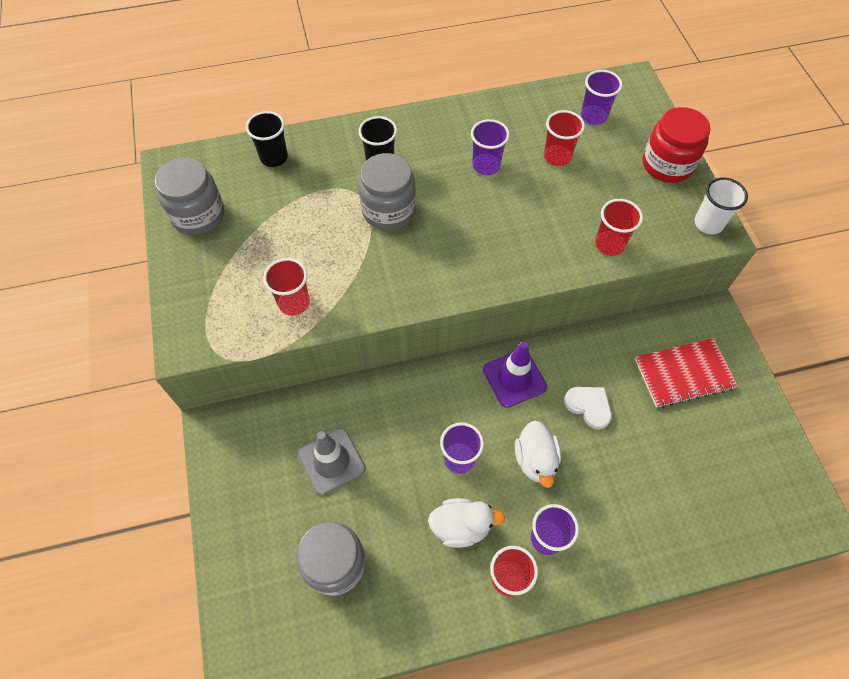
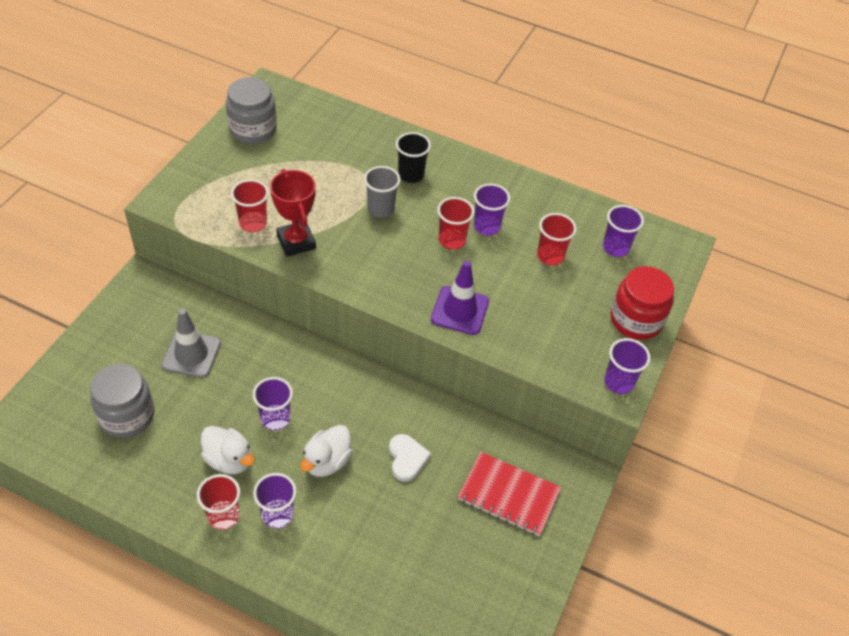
camera: 35 degrees right, 10 degrees down
(274, 158) = (341, 125): black cup -> none
(350, 292) = (296, 242): none -> red trophy
(388, 210) = (381, 209): grey jar -> grey cup
(514, 378) = (373, 398): purple traffic cone -> purple traffic cone (460, 310)
(609, 244) = (518, 341): red cup -> red cup (452, 240)
(708, 223) = (618, 382): white cup -> purple cup

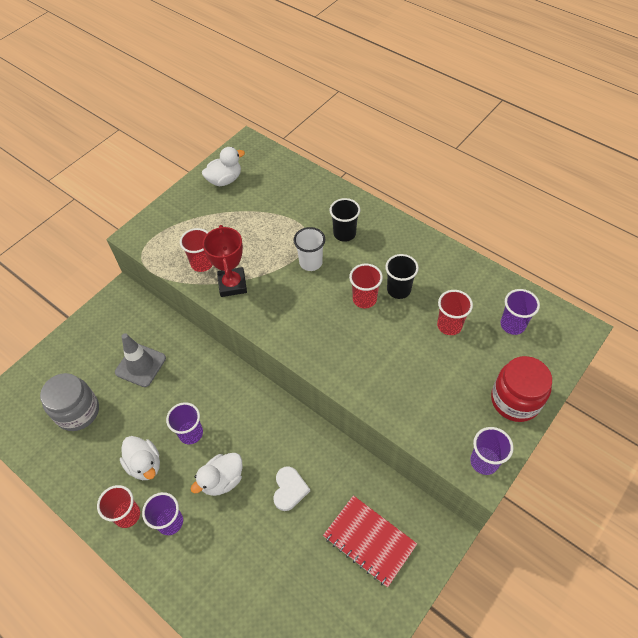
camera: 20 degrees right, 5 degrees up
(253, 129) = (225, 180): grey jar -> white duck
(381, 209) = (310, 262): grey cup -> white cup
(460, 310) = (354, 367): purple traffic cone -> none
(487, 226) = (398, 290): purple cup -> black cup

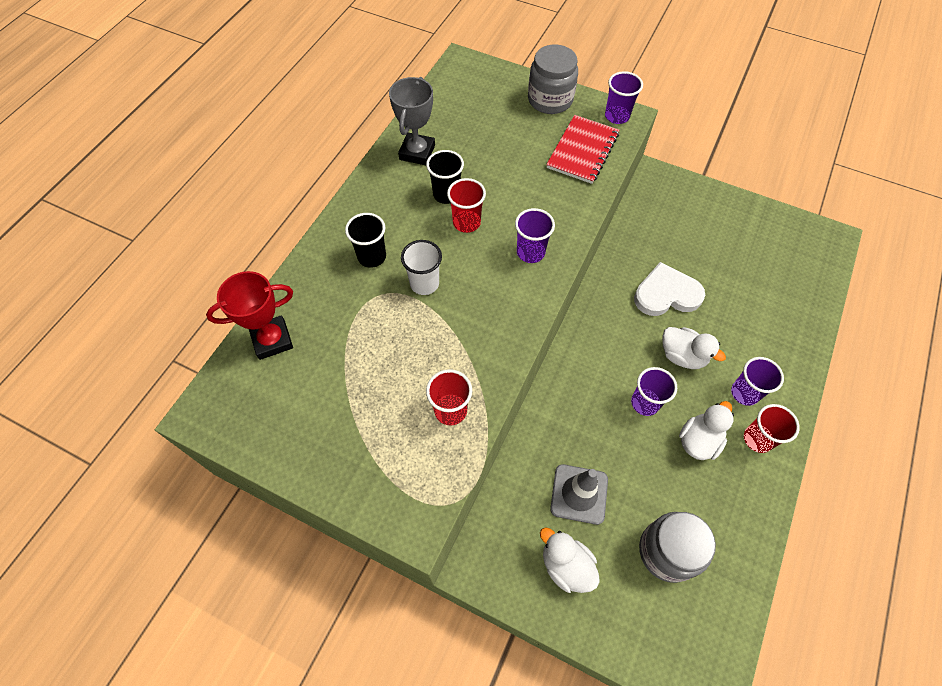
camera: 105 degrees left, 5 degrees up
(225, 180) = (284, 426): white duck -> white duck (566, 565)
(232, 284) = (477, 363): red trophy -> red trophy (272, 340)
(289, 489) = (666, 294): white heart -> white heart, size x1.57
(369, 541) = (685, 224): red notebook -> red notebook (582, 151)
(449, 325) = (482, 149): red cup -> none
(452, 275) = (417, 152): none -> grey trophy
(512, 325) = (468, 105): purple cup -> purple cup (530, 252)
(515, 400) = (550, 100): red jar -> grey jar

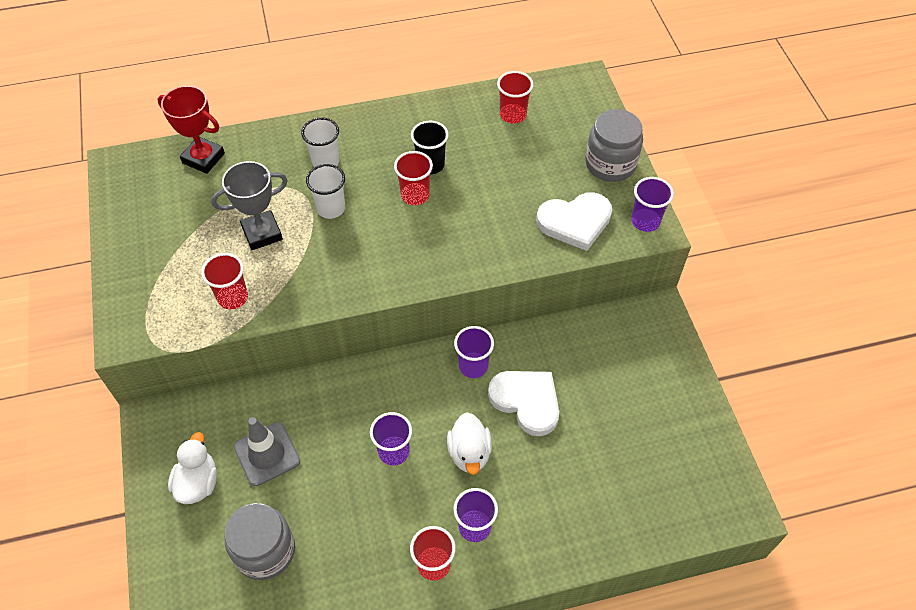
camera: 50 degrees right, 5 degrees down
(372, 257) = (325, 162): black cup -> white cup
(417, 152) = (454, 119): grey trophy -> grey trophy (262, 233)
(450, 119) = (513, 115): none -> red cup
(530, 252) = (426, 254): purple cup -> purple cup (473, 366)
(582, 151) = (575, 222): red notebook -> white heart
(698, 441) = (391, 516): white duck -> none

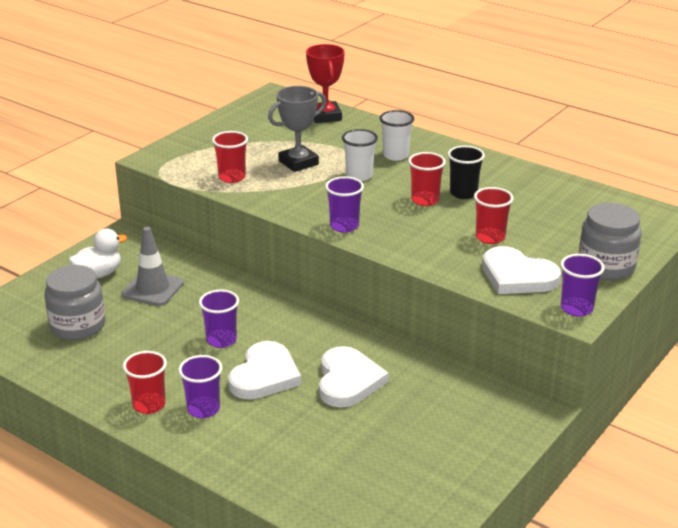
camera: 50 degrees right, 25 degrees down
(262, 233) = (298, 163): grey trophy -> grey trophy turned 60 degrees counterclockwise
(469, 453) = (264, 375): white duck -> white heart
(473, 366) = (344, 339): purple cup -> purple cup (344, 226)
(513, 115) = (573, 203): red cup -> red cup (490, 237)

